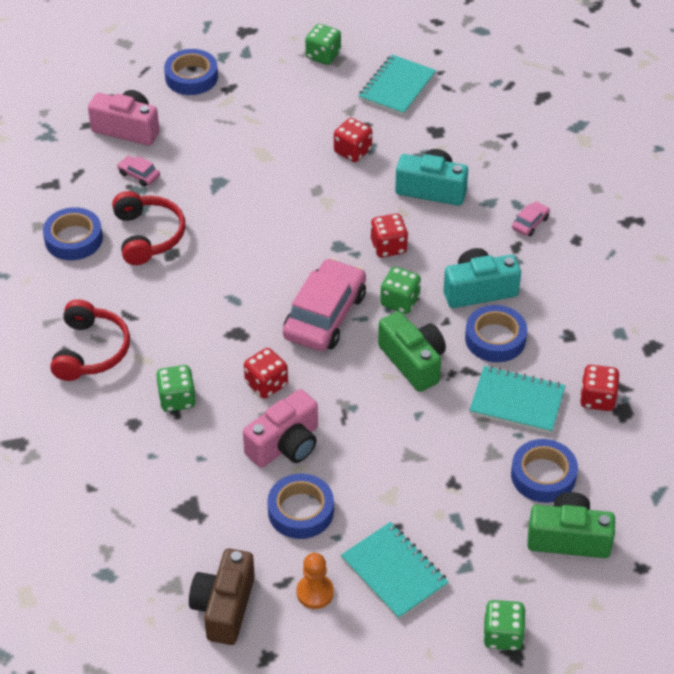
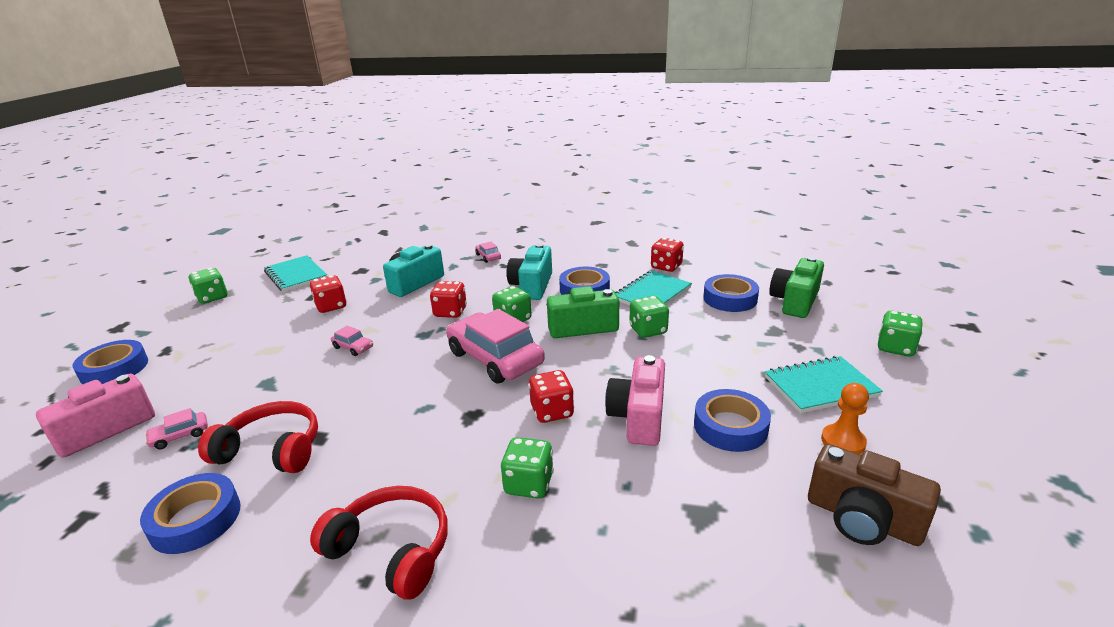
camera: 65 degrees left, 20 degrees down
(285, 445) = (638, 417): pink camera -> pink camera turned 150 degrees counterclockwise
(293, 207) = (353, 347): none -> pink car
(433, 417) = (648, 330): none -> green dice

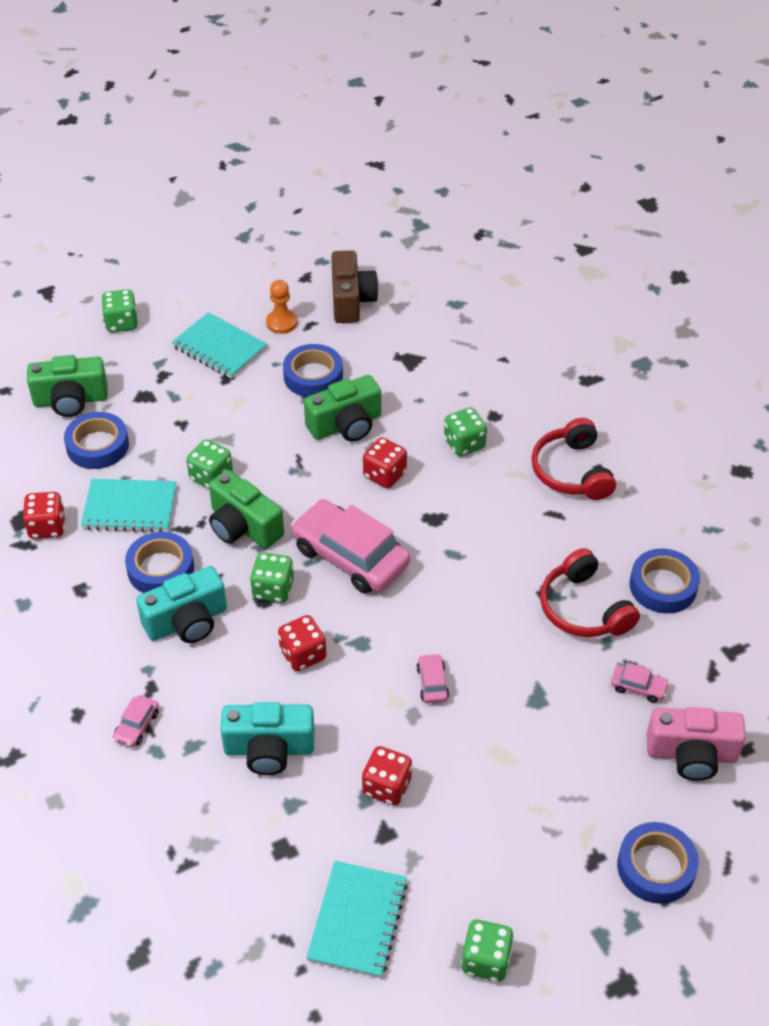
camera: 130 degrees left, 20 degrees up
(495, 358) = (350, 556): pink car -> pink car turned 120 degrees clockwise
(638, 417) = (346, 425): pink camera -> green camera

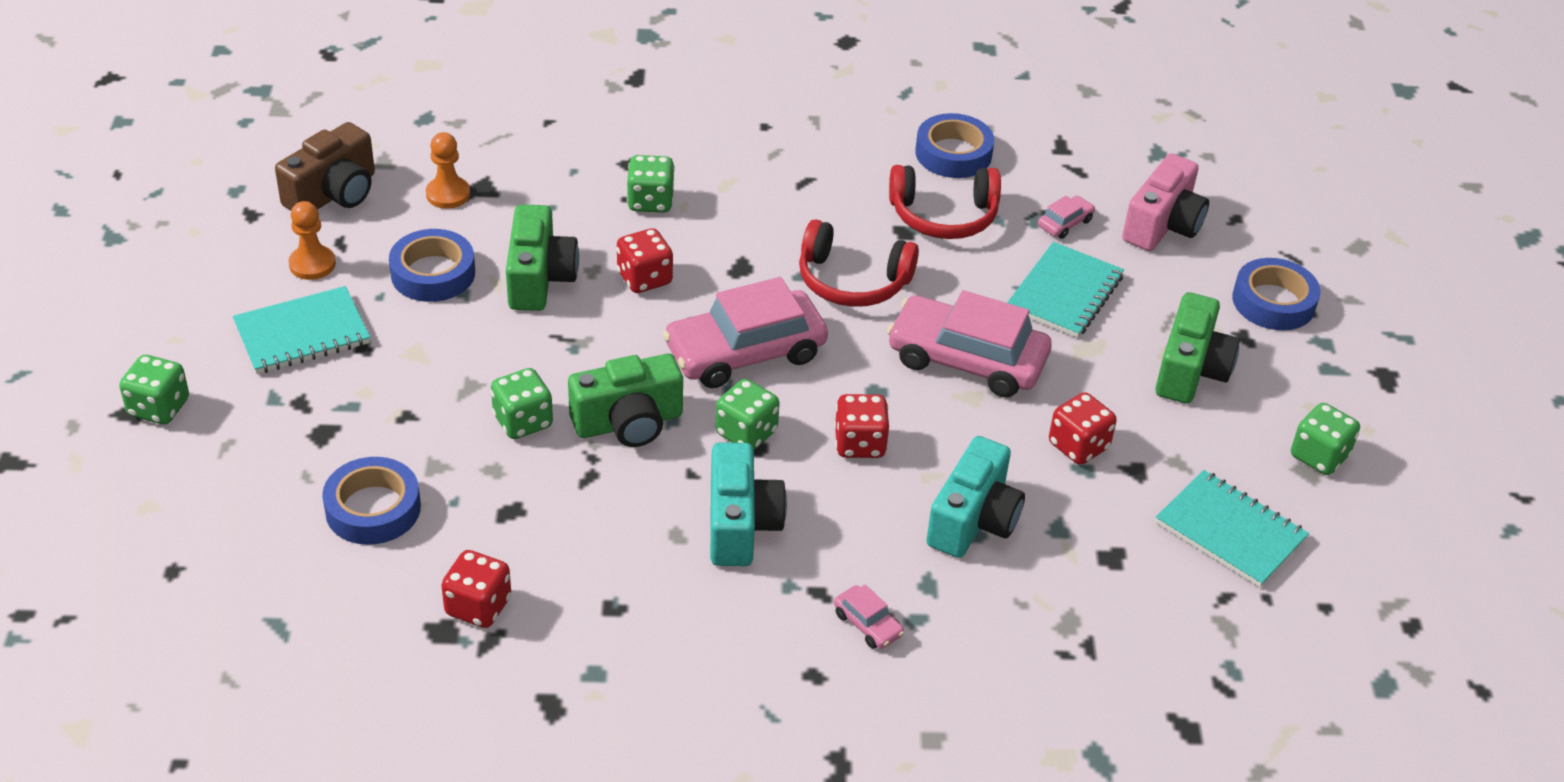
camera: 65 degrees left, 5 degrees down
(71, 400) = (260, 507): green camera -> green camera (1190, 370)
(130, 508) = (512, 514): turquoise notebook -> turquoise notebook (1065, 293)
(161, 569) = (638, 520): blue tape -> none
(351, 300) = (334, 193): brown camera -> brown camera turned 105 degrees clockwise
(391, 348) = (448, 194): none -> orange pawn
(432, 683) = (966, 360): pink car -> pink car, size x2.35
(572, 471) = (755, 145): red headphones -> red headphones (852, 281)

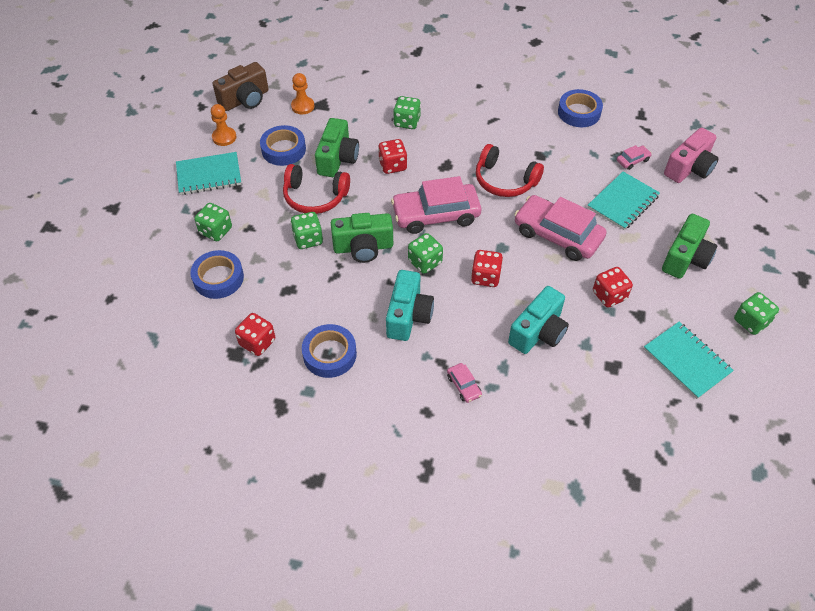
camera: 15 degrees right, 10 degrees up
(159, 408) = (128, 207): green dice -> green dice (216, 231)
(943, 216) = (565, 148): red headphones -> red headphones (315, 197)
(1273, 302) = (744, 222): blue tape -> blue tape (329, 354)

